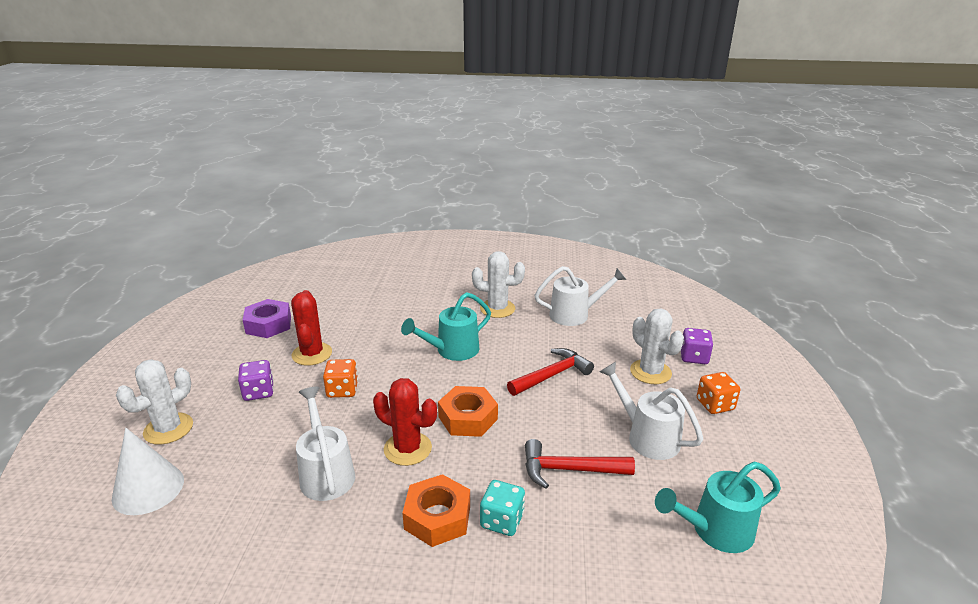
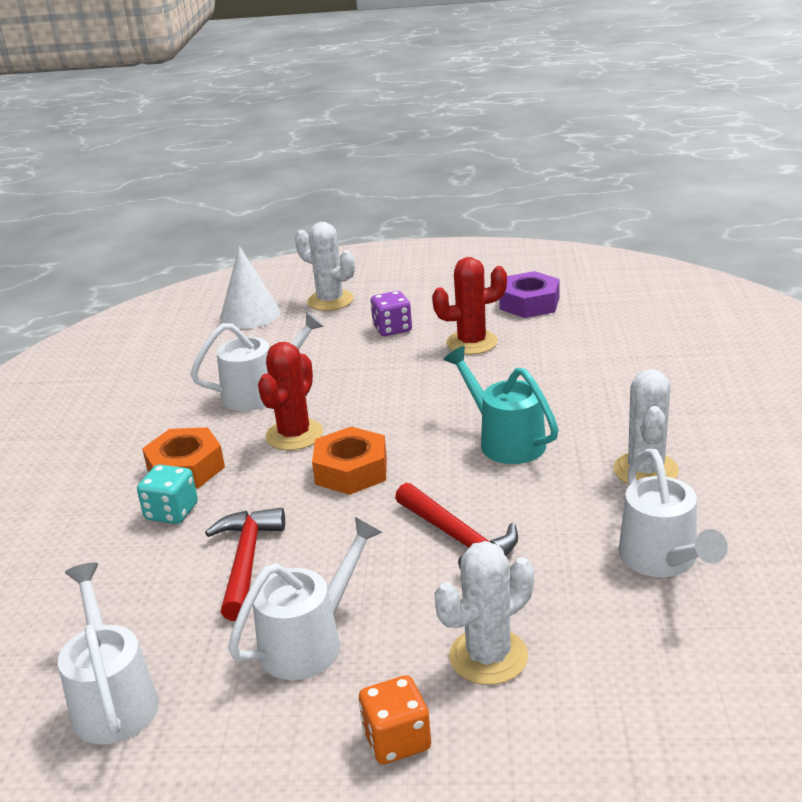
camera: 90 degrees right, 0 degrees up
(342, 390) = (401, 375): orange dice -> none
(694, 357) = (554, 727): purple dice -> none
(714, 531) = (113, 698): turquoise watering can -> white watering can

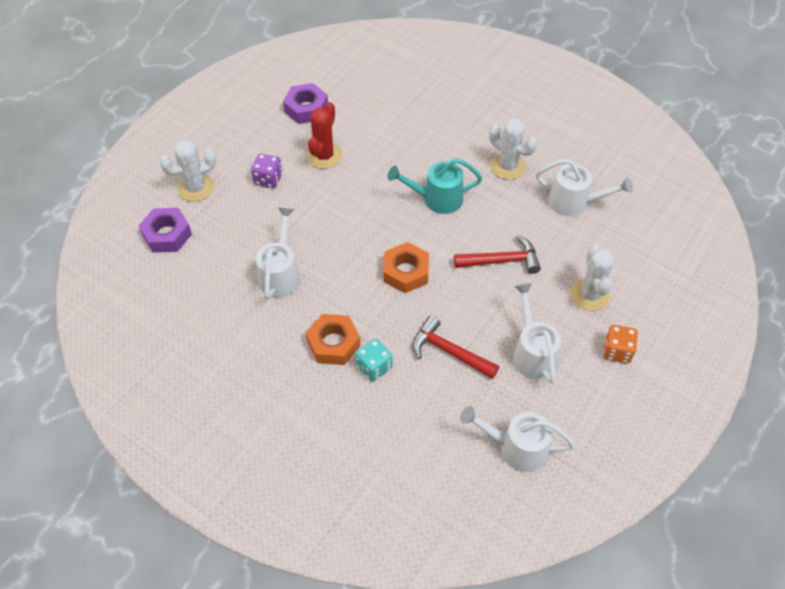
camera: 60 degrees left, 25 degrees up
(250, 314) = (167, 235): white cone -> purple nut
(294, 435) = (346, 279): red cactus -> none

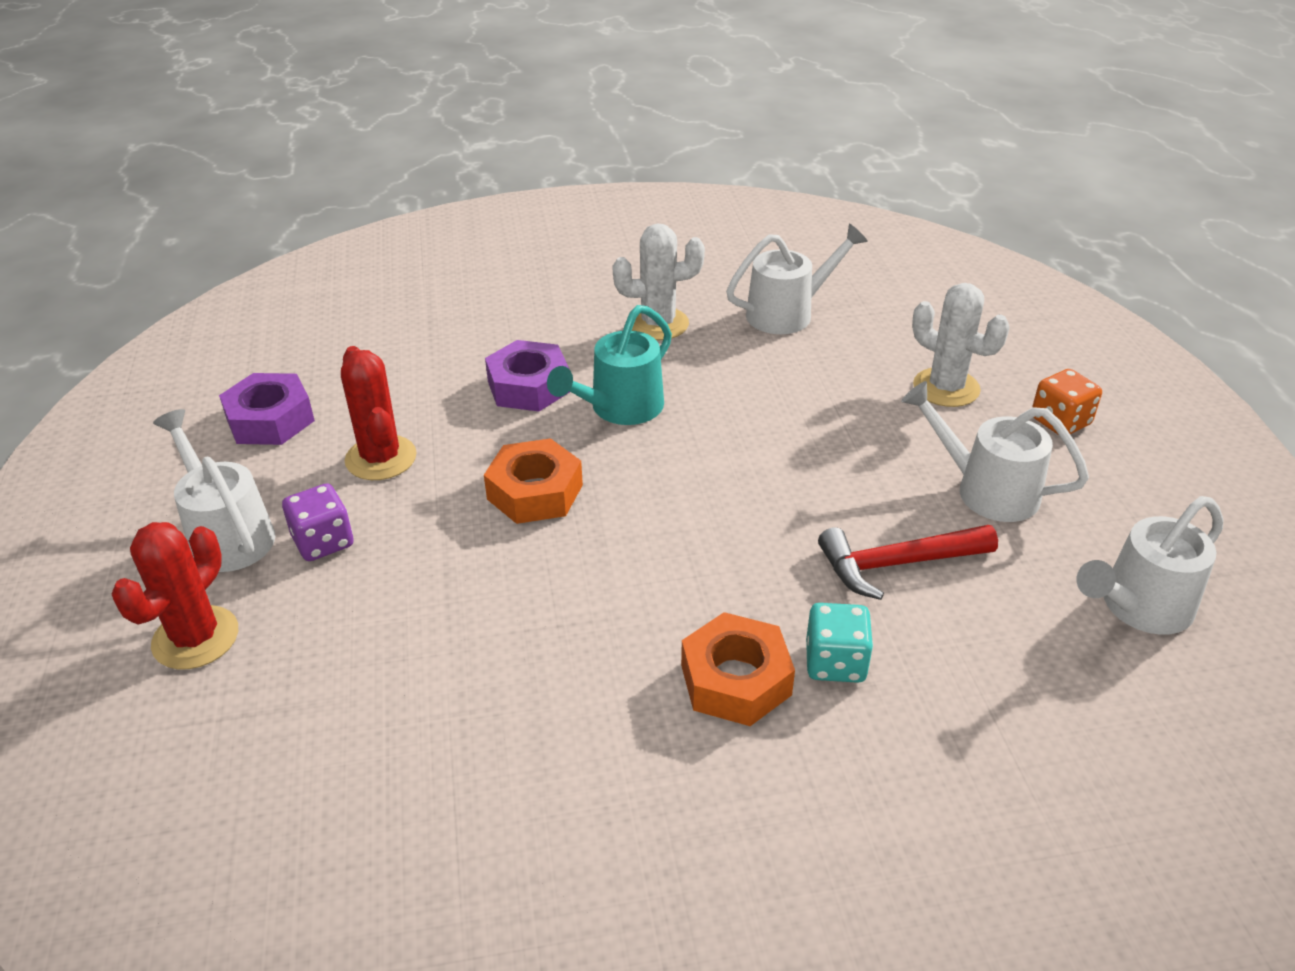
camera: 45 degrees left, 15 degrees down
(167, 235) = (223, 746): purple nut -> purple nut (529, 386)
(196, 188) = (195, 638): white cactus -> red cactus
(280, 273) = (519, 651): white watering can -> white watering can (227, 533)
(406, 272) = (703, 515): orange nut -> orange nut (535, 492)
(501, 261) = (800, 421): red hammer -> none

